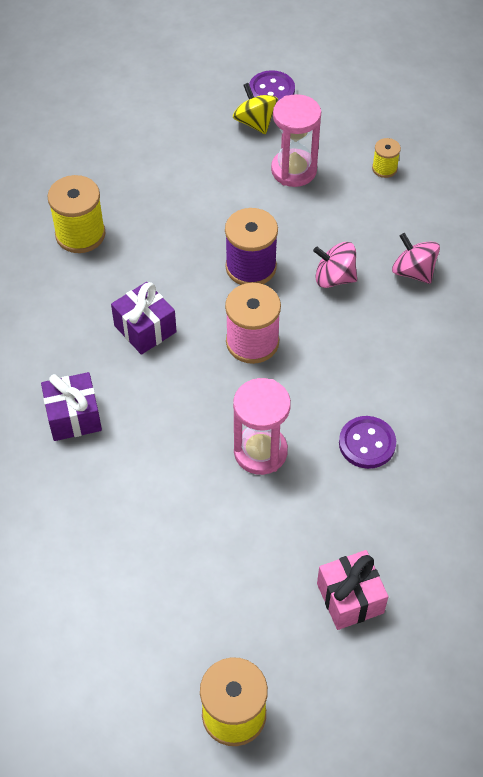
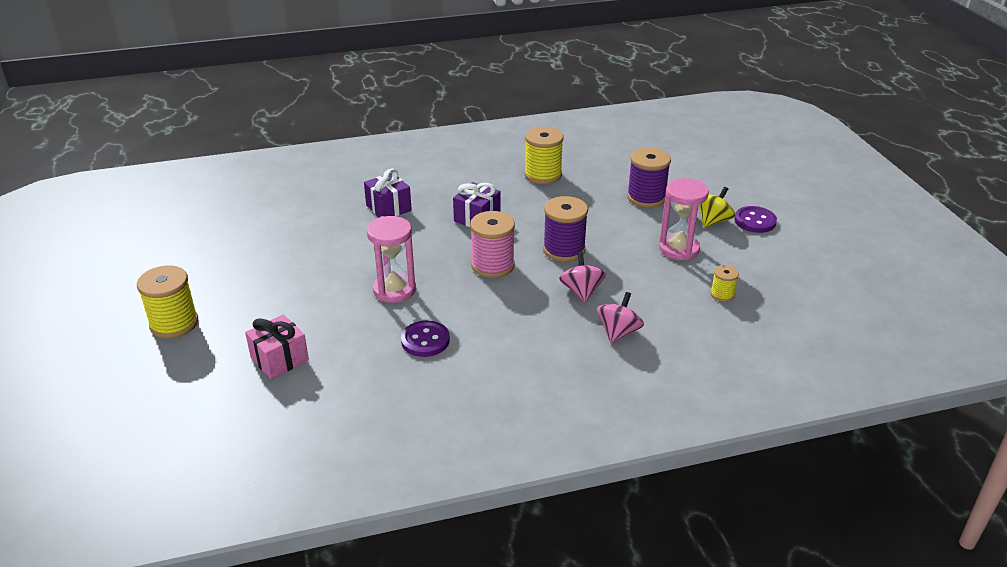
camera: 70 degrees right, 20 degrees down
(181, 158) = (646, 197): none -> purple spool

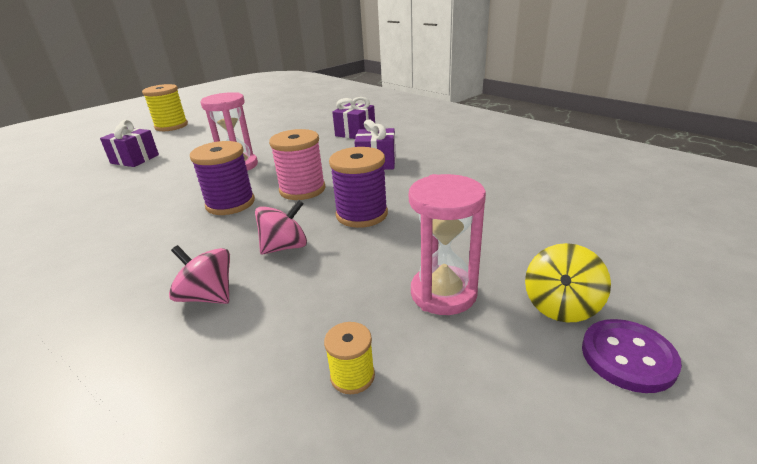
camera: 65 degrees right, 5 degrees down
(279, 359) = (135, 159): pink gift -> purple gift
(425, 340) = (167, 196): purple button -> none
(543, 175) = (493, 166): yellow spool -> none
(618, 332) = (208, 296): pink spinning top -> pink spinning top turned 150 degrees counterclockwise
(646, 197) = (539, 232): purple spool -> purple spool (230, 204)
(713, 221) = (561, 305): yellow spinning top -> yellow spinning top turned 105 degrees clockwise

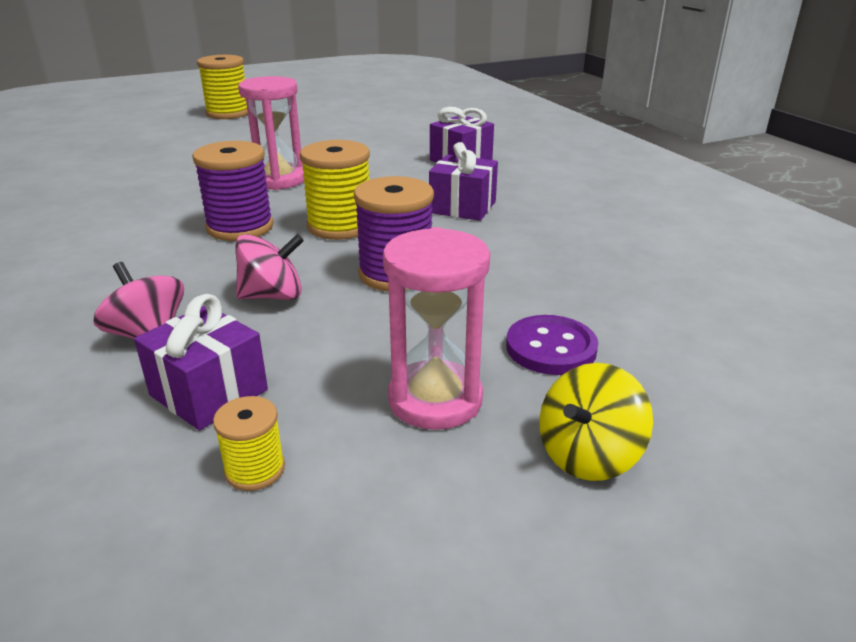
camera: 15 degrees right, 0 degrees up
(135, 159) = (161, 150): purple gift -> purple gift (209, 392)
(302, 190) = (340, 226): pink spool -> yellow spool
(628, 357) = (634, 546): purple button -> purple button (551, 348)

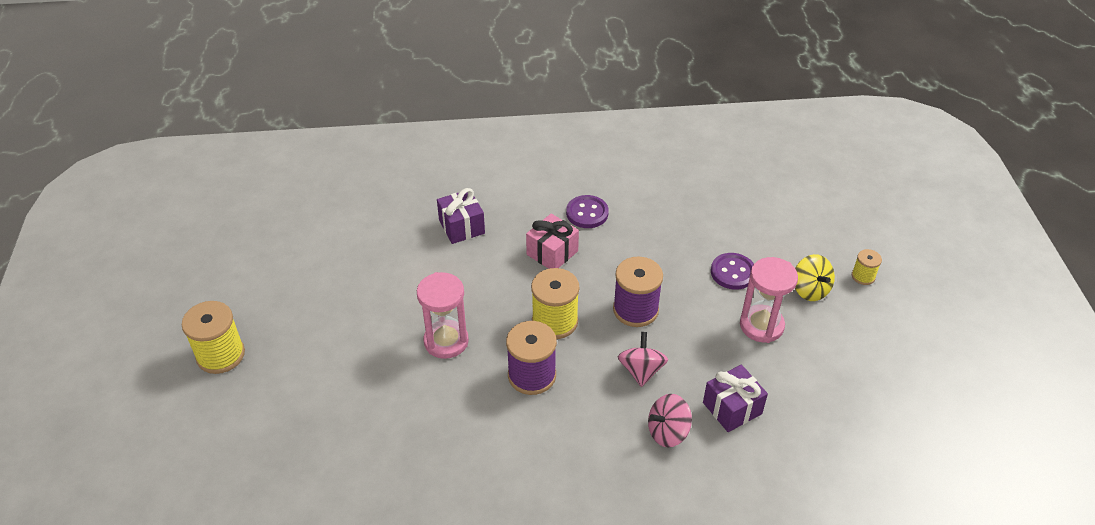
camera: 70 degrees left, 15 degrees up
(255, 469) = (793, 396): yellow spool -> yellow spool (863, 276)
(462, 207) = (552, 253): purple gift -> pink gift
(559, 216) = (587, 213): none -> purple button

